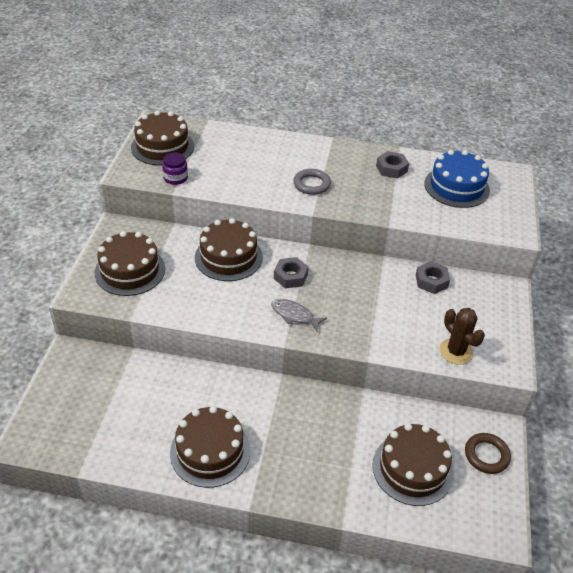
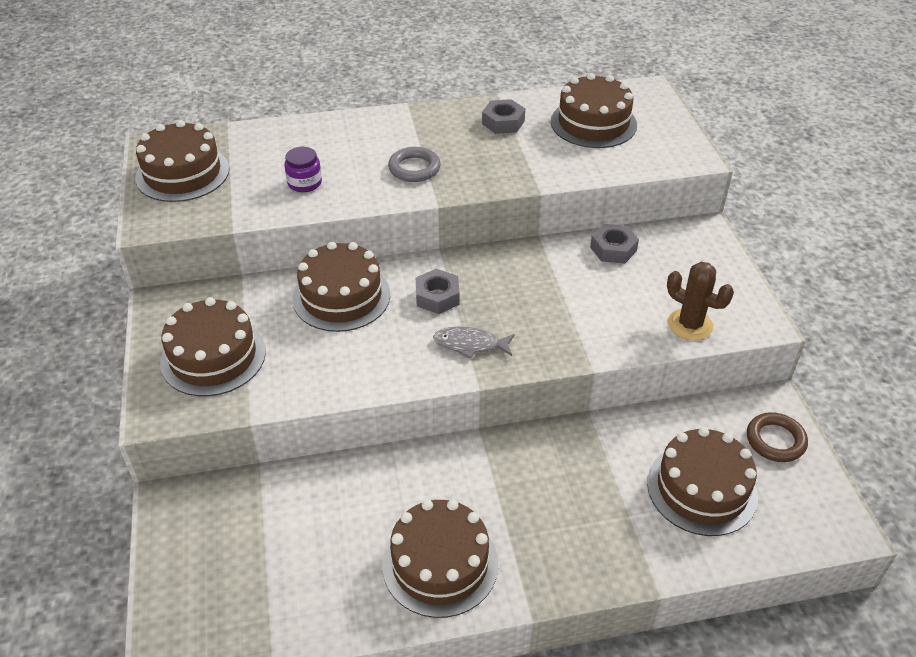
camera: 20 degrees left, 0 degrees up
(175, 178) = (225, 210): purple jar -> purple jar (304, 183)
(456, 187) = (593, 123): blue cake -> brown cake

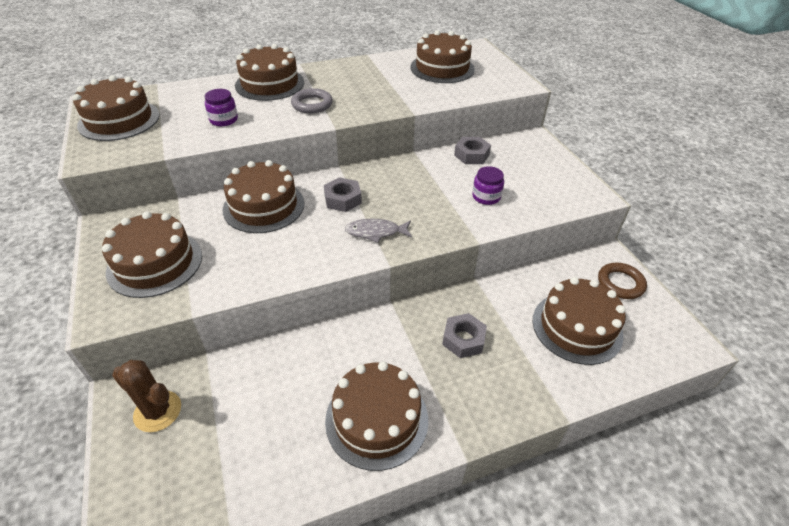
camera: 10 degrees left, 0 degrees up
(365, 132) = (270, 84): none -> brown cake
(503, 122) = (375, 71): grey nut -> grey nut (463, 339)
(618, 310) = (486, 197): none -> purple jar
(690, 325) = (543, 202): brown cactus -> brown cactus (157, 411)

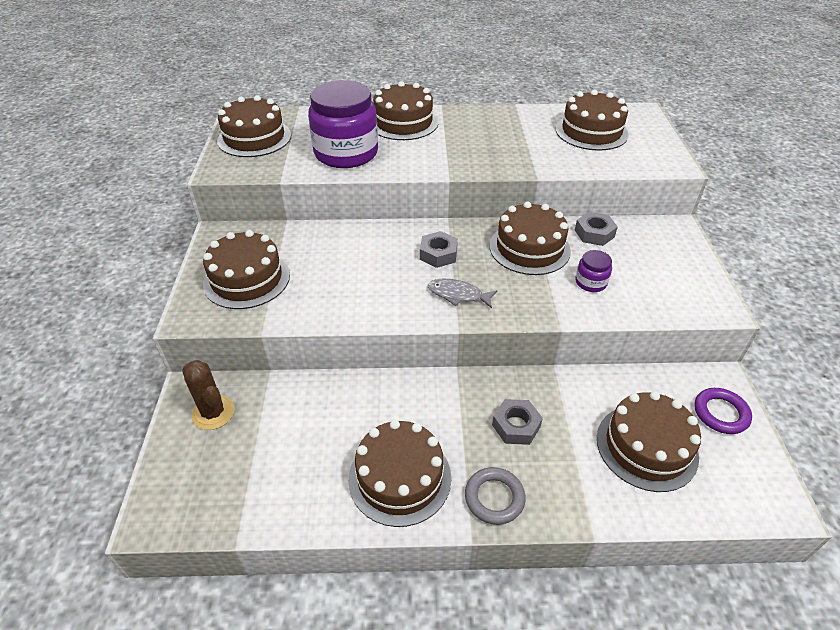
camera: 20 degrees right, 0 degrees up
(224, 120) = (346, 153): purple jar -> purple jar, size x2.30
(264, 206) = (360, 245): brown cake -> brown cake (529, 248)
(312, 104) = (436, 151): grey ring -> grey ring (494, 498)
(620, 283) = (720, 413): brown ring -> purple ring

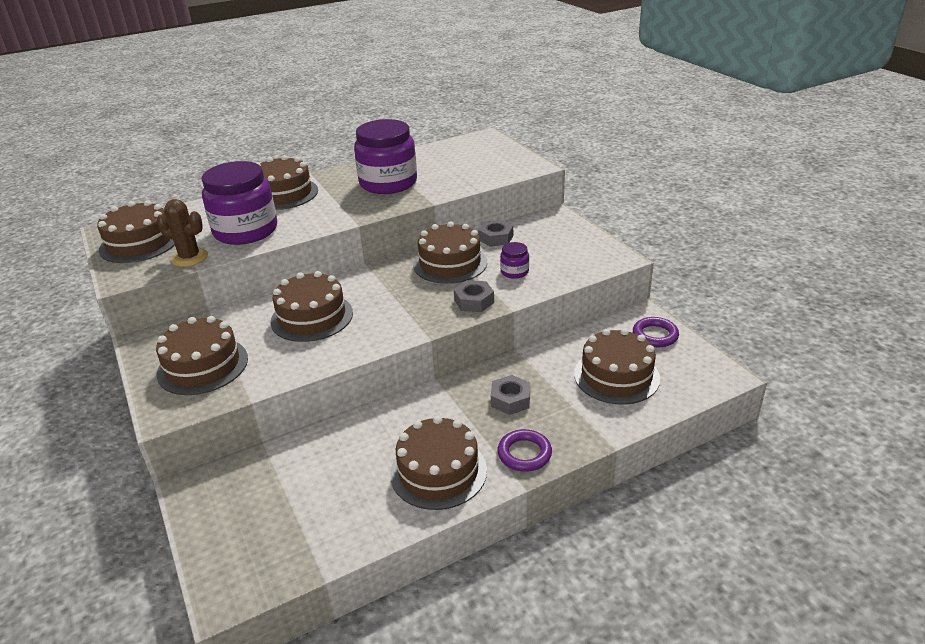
camera: 25 degrees left, 10 degrees down
(213, 413) = (228, 494): brown cactus -> brown cactus (190, 258)
(438, 254) = (374, 291): grey nut -> grey nut (474, 301)
(458, 295) = (412, 314): grey fish -> none
(494, 498) = (524, 454): grey ring -> purple ring
(507, 139) = (388, 183): none -> purple jar
(591, 131) = (454, 160): brown cake -> brown cake (312, 317)

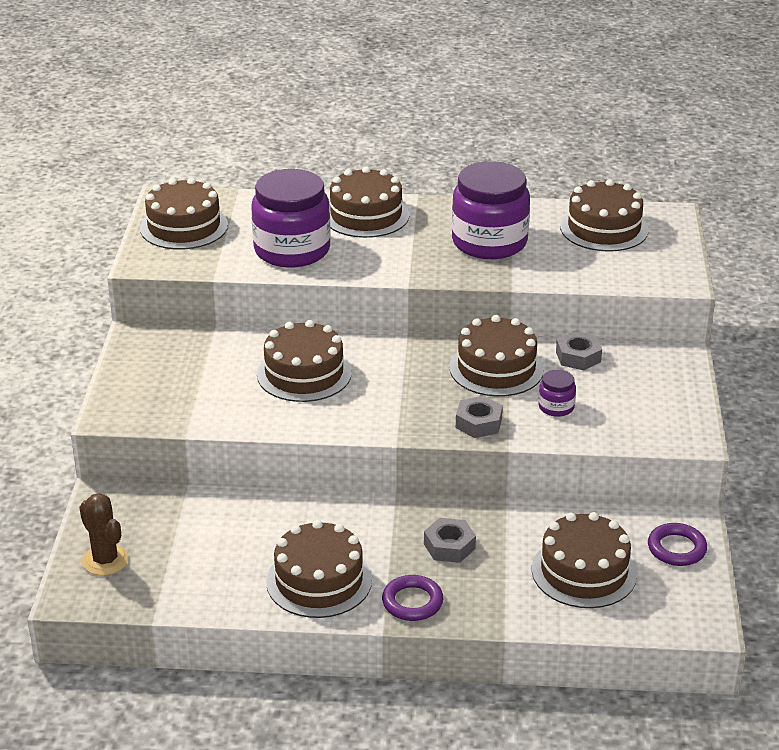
camera: 30 degrees right, 0 degrees up
(190, 258) = (217, 263): brown cactus -> brown cactus (105, 560)
(203, 366) = (169, 383): brown cake -> brown cake (604, 228)

